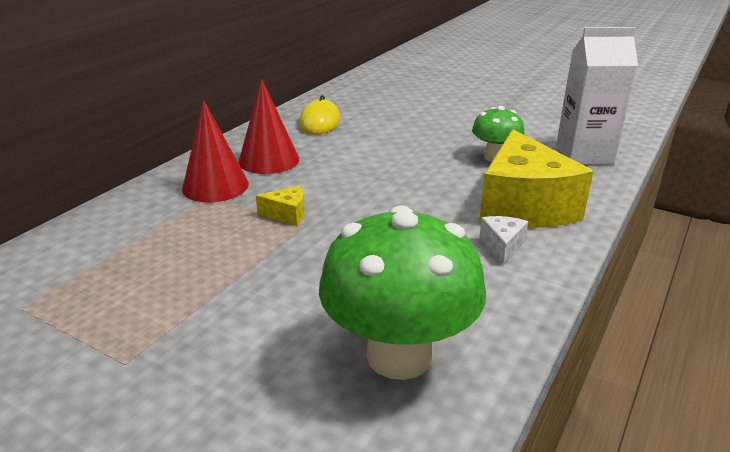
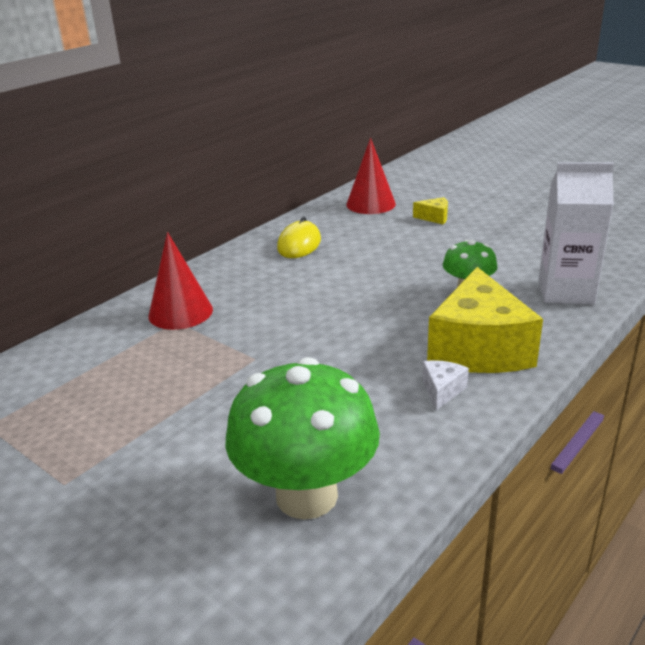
camera: 10 degrees right, 0 degrees up
(269, 160) = (238, 286): red cone -> red cone (370, 204)
(287, 214) = (241, 346): yellow cheese -> yellow cheese (434, 218)

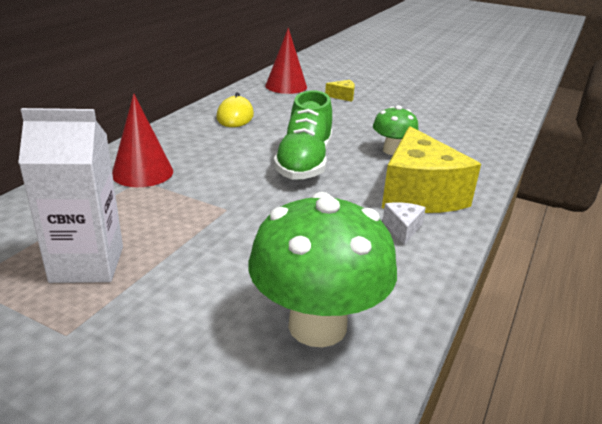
camera: 15 degrees left, 0 degrees up
(358, 305) = (304, 163): none -> green shoe
(566, 292) = (469, 150): white carton -> white carton (87, 264)

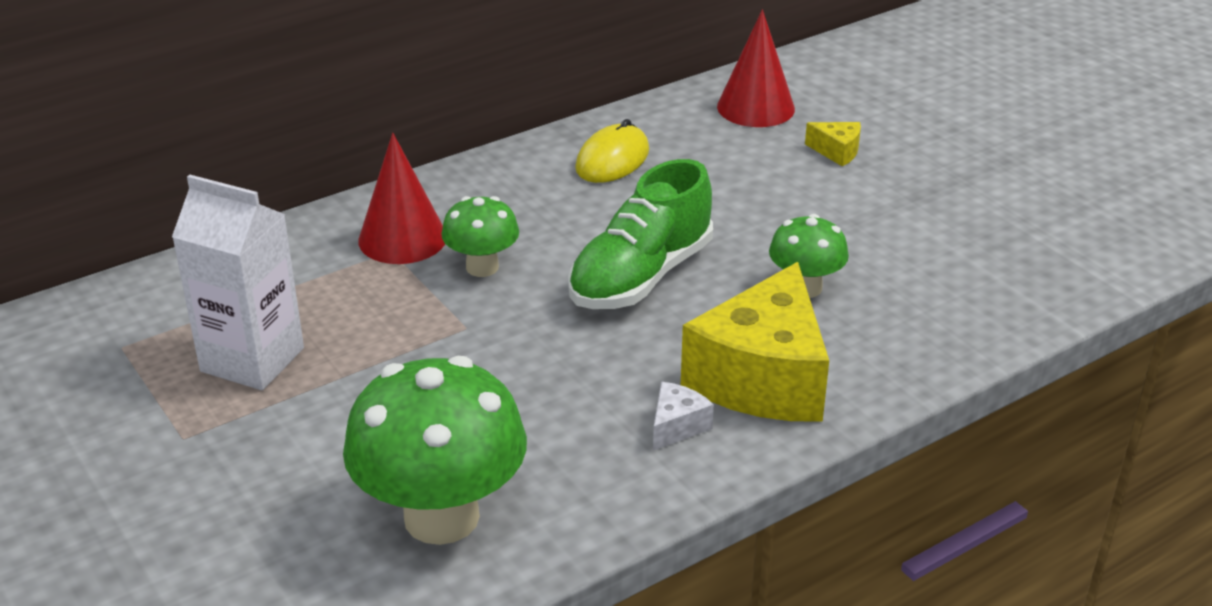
camera: 30 degrees right, 5 degrees up
(207, 176) = (482, 267): none -> green mushroom

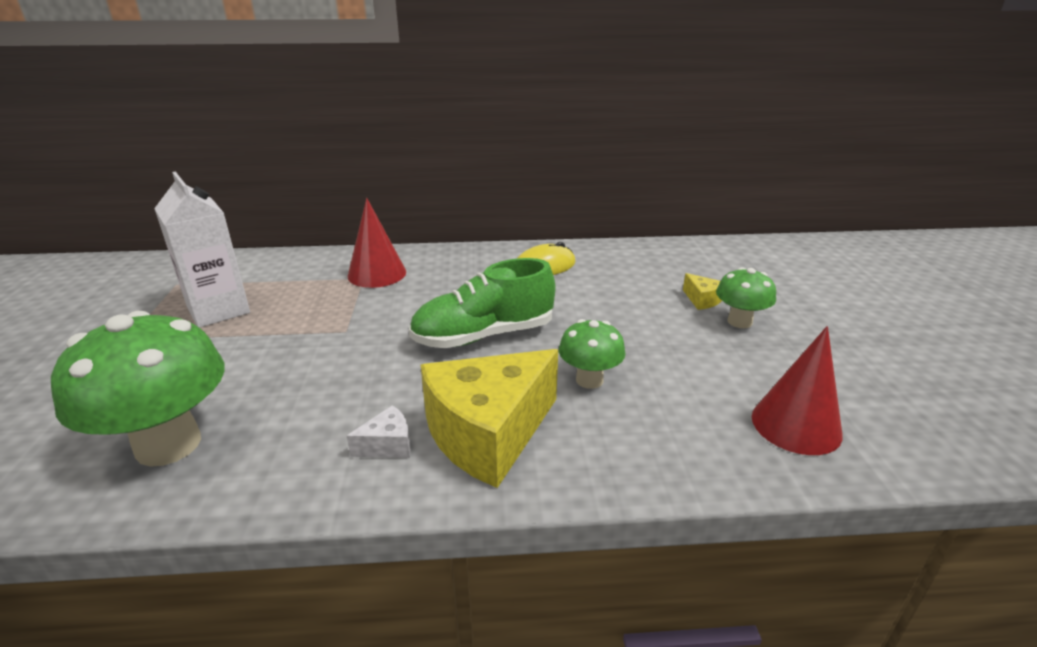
camera: 30 degrees right, 5 degrees down
(482, 267) = (398, 301): green mushroom -> green mushroom (739, 322)
(755, 107) = (668, 261): red cone -> red cone (796, 425)

